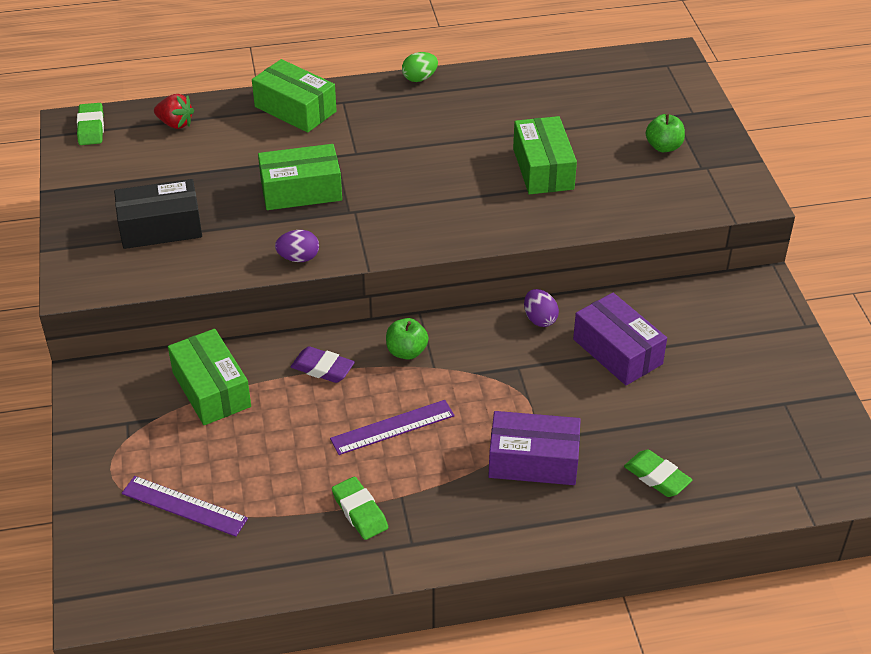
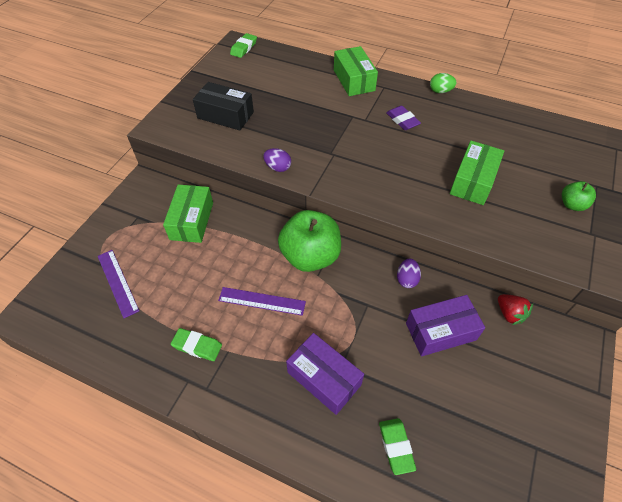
camera: 35 degrees right, 10 degrees up
(175, 124) = (285, 62): red strawberry -> red strawberry (509, 314)
(301, 191) = (315, 128): green box -> none
(322, 368) = (256, 241): purple eraser -> purple eraser (402, 120)
(360, 512) = (197, 346): green eraser -> green eraser turned 75 degrees counterclockwise
(406, 352) = (310, 256): green apple -> green apple, size x2.10
(617, 351) = (440, 331): purple box -> purple box turned 75 degrees clockwise

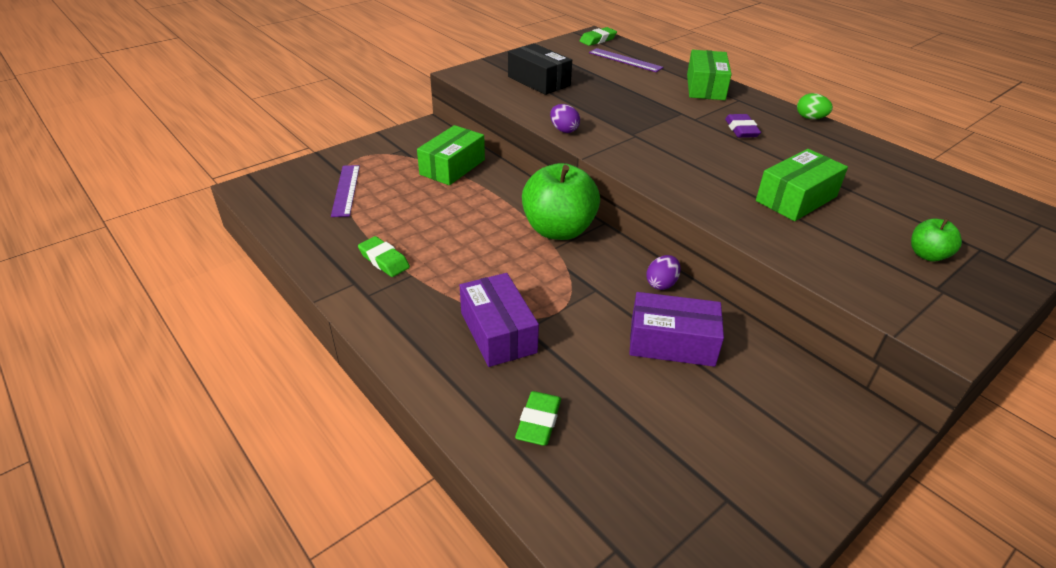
camera: 25 degrees right, 15 degrees down
(262, 301) = (477, 248): purple ruler -> purple ruler (625, 60)
(509, 314) = (780, 359): red strawberry -> none

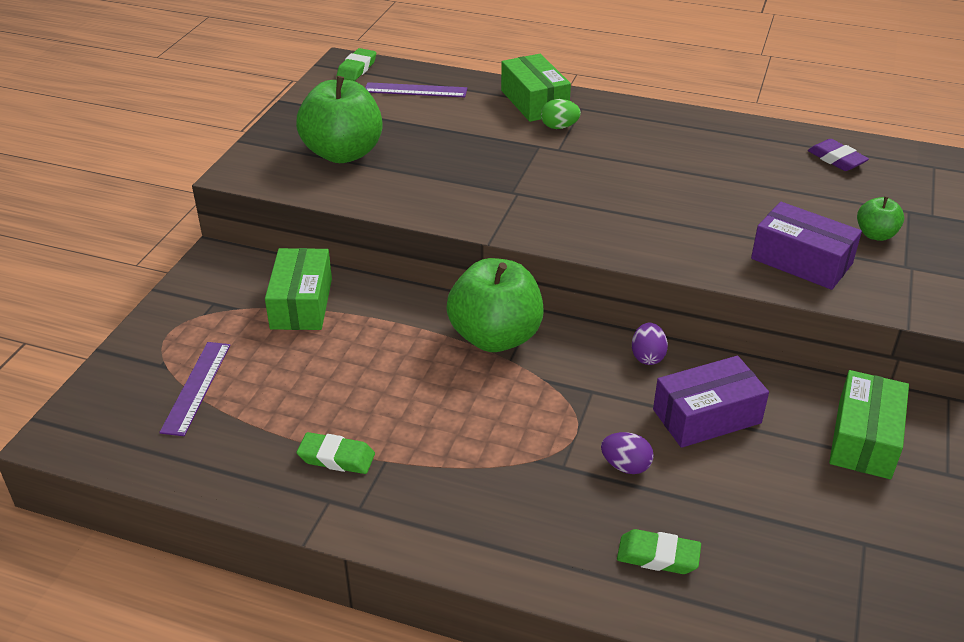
camera: 30 degrees left, 0 degrees up
(346, 190) = (196, 387): purple ruler -> purple ruler turned 45 degrees clockwise
(498, 332) = (538, 483): purple box -> purple box (801, 261)
(538, 422) = (658, 556): green eraser -> green eraser turned 60 degrees counterclockwise
(539, 81) = (343, 153): black box -> green apple
(564, 130) = (435, 213): purple egg -> purple egg (625, 466)
(741, 130) = (615, 147): purple eraser -> purple eraser (836, 159)
(796, 199) = (729, 215): green box -> green box (864, 439)
(810, 118) = (667, 109): green egg -> green egg (559, 127)

